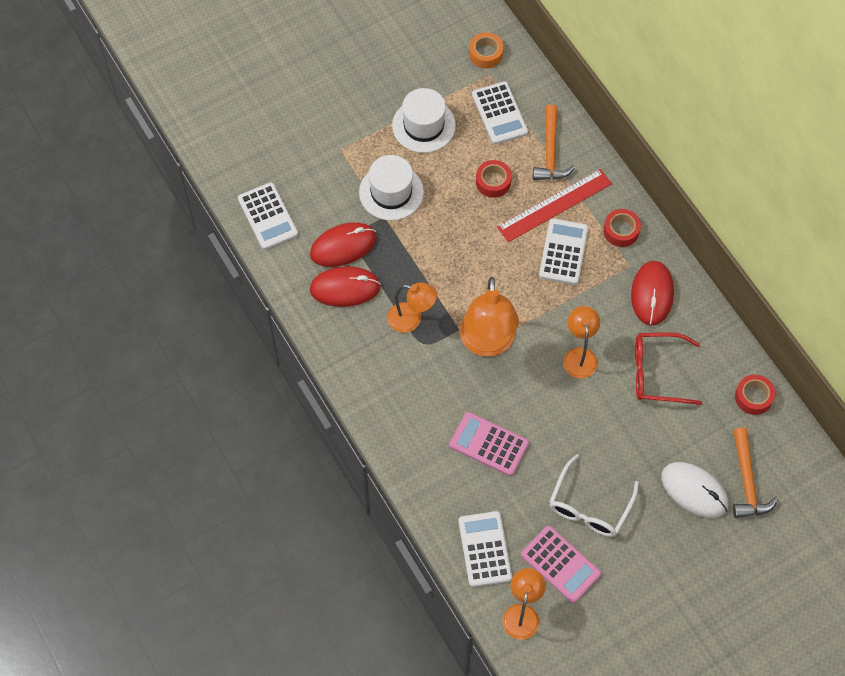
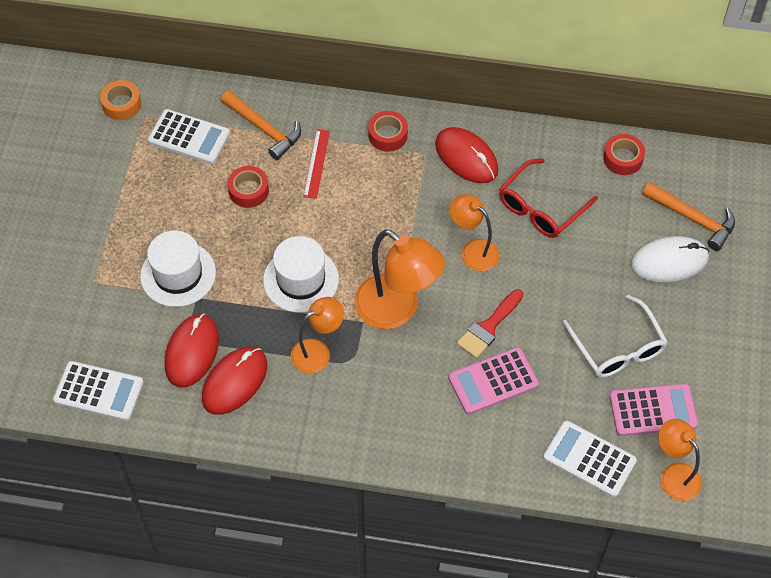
camera: 50 degrees left, 5 degrees down
(423, 125) = (140, 201): white hat -> white hat (301, 280)
(528, 410) = (488, 327): none -> red brush
(554, 205) = (316, 163): red ruler -> red ruler, size x0.60
(563, 252) = (366, 190): white calculator -> none

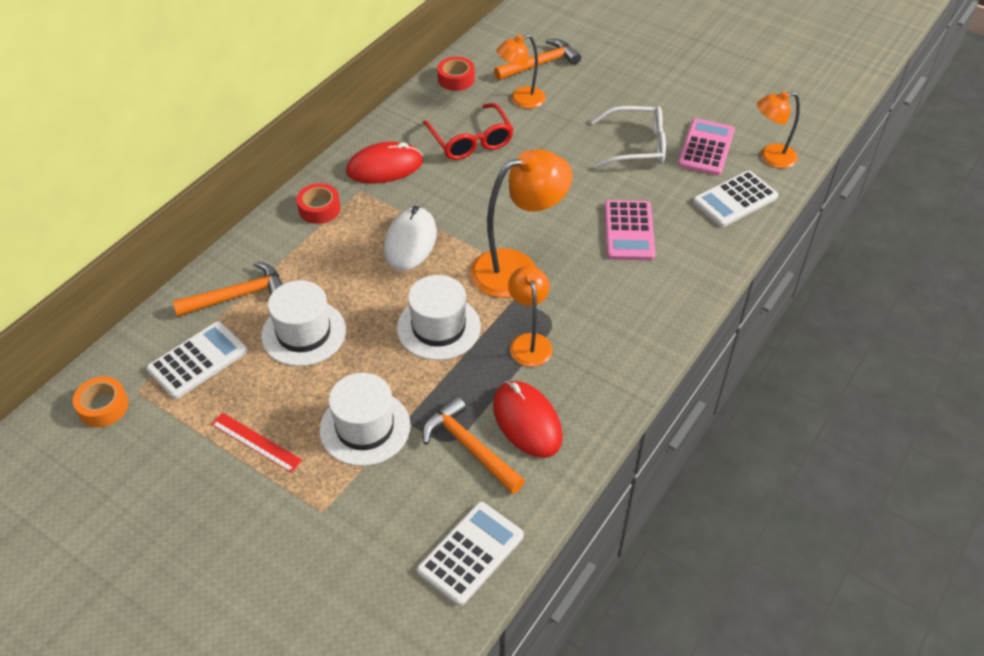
camera: 65 degrees left, 10 degrees down
(192, 352) = (469, 447): red mouse -> orange hammer
(248, 190) = (303, 333): red tape -> white hat
(316, 163) = (311, 270): red ruler -> red ruler (256, 442)
(473, 250) = (486, 197): orange lamp -> orange lamp (521, 100)
(488, 327) = (572, 214): red brush -> none
(669, 261) = (572, 90): white mouse -> white mouse (410, 242)

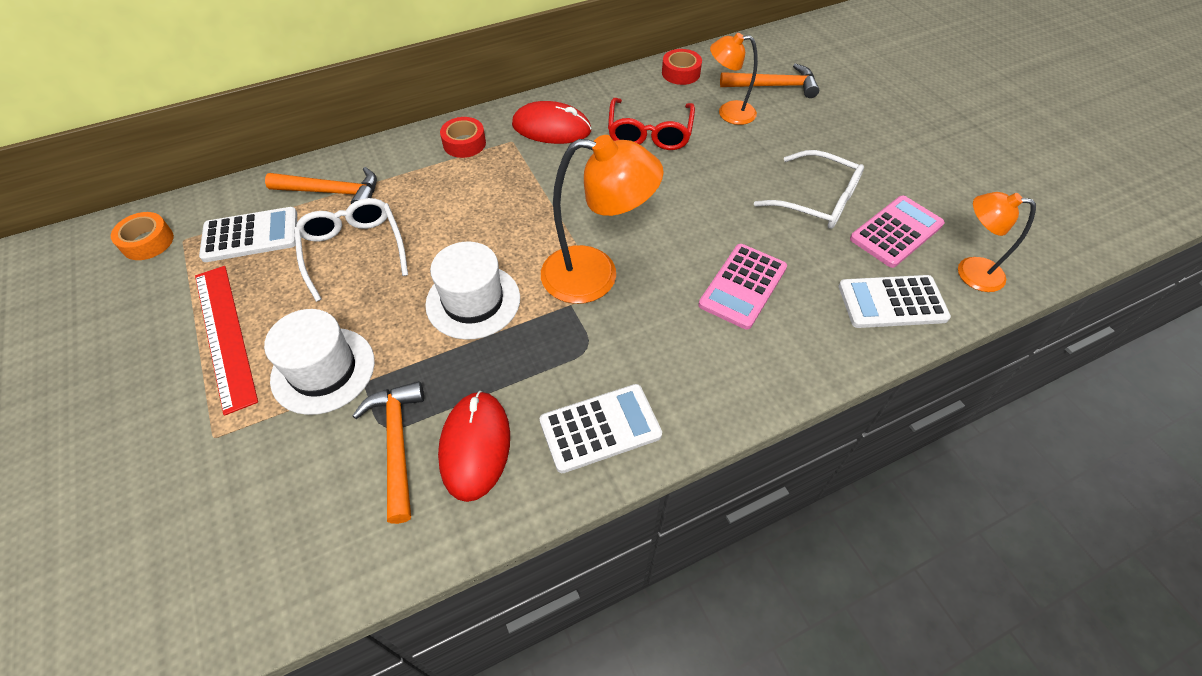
camera: 30 degrees right, 5 degrees up
(256, 442) = (224, 335): red ruler -> red ruler, size x1.68
(303, 333) = (353, 250): white hat -> white glasses
(410, 242) = (517, 205): white mouse -> none
(471, 553) = (298, 569): white calculator -> white calculator (600, 428)
(529, 342) = (546, 359): orange lamp -> none

